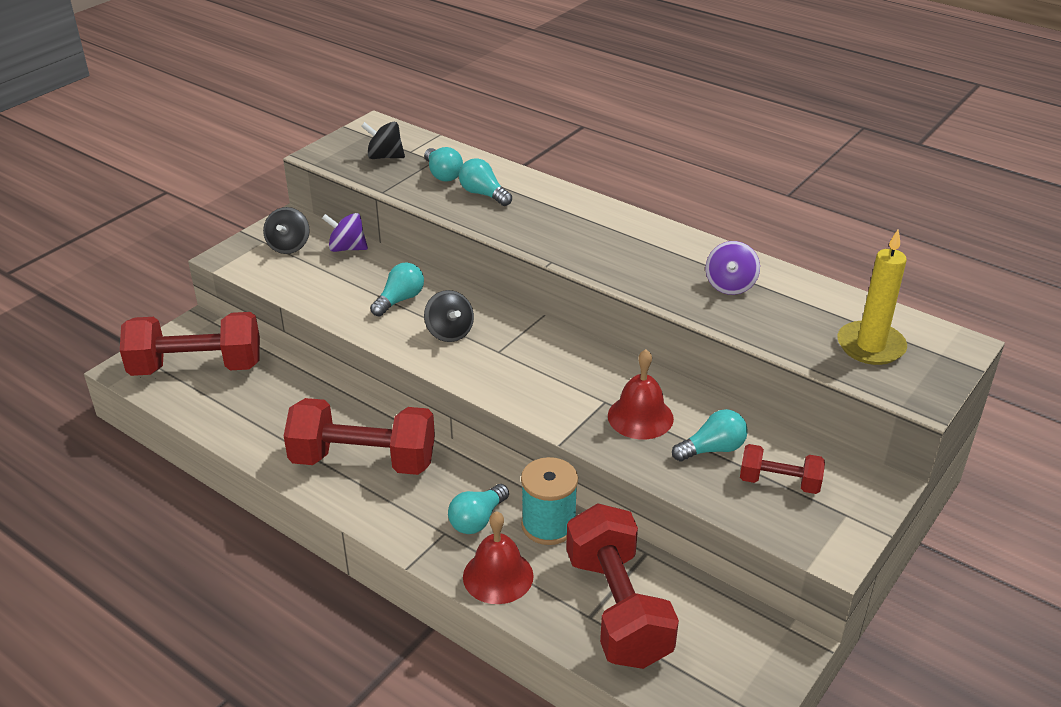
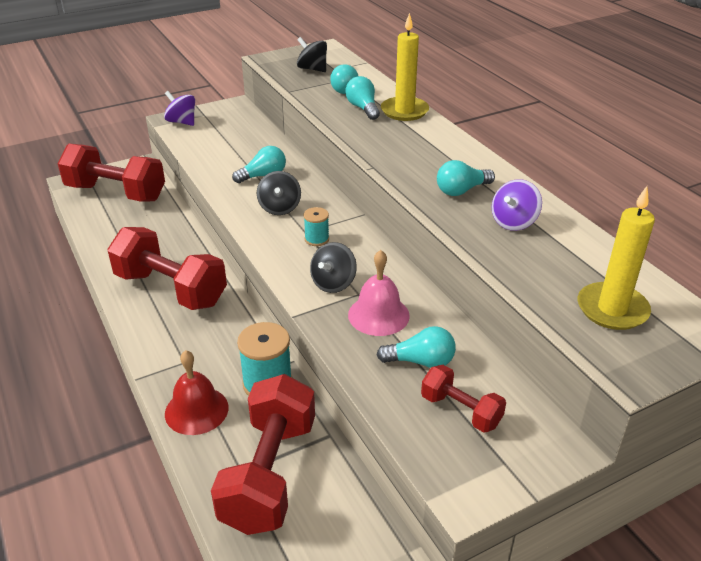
camera: 25 degrees right, 0 degrees up
(289, 246) = (218, 122): black spinning top -> black spinning top (333, 283)
(347, 248) = (257, 132): purple spinning top -> purple spinning top (182, 122)
(477, 519) = (216, 360): turquoise light bulb -> turquoise light bulb (461, 190)
(517, 356) = (316, 239): none -> turquoise spool
(530, 187) = (404, 111): none -> yellow candle
(640, 417) = (378, 315): red bell -> pink bell

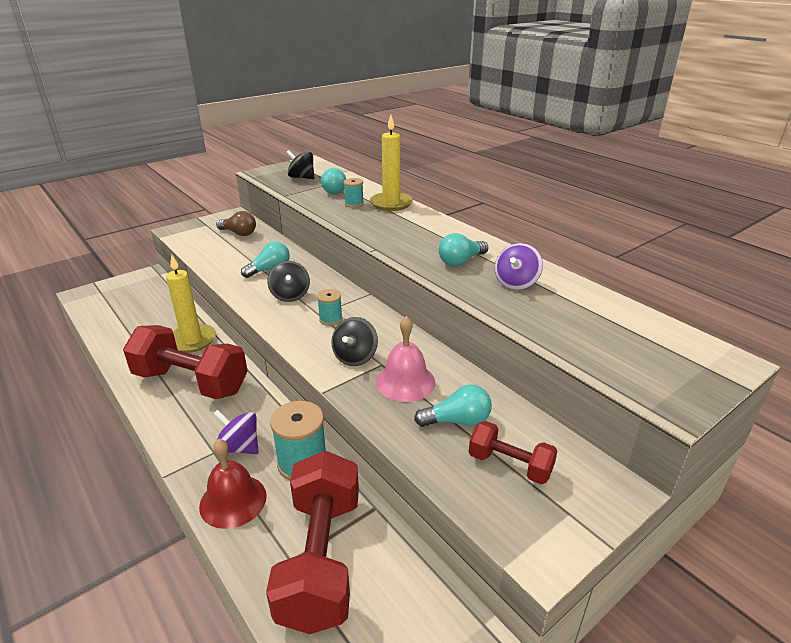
camera: 10 degrees left, 5 degrees down
(116, 193) = (127, 300): red dumbbell -> none
(182, 122) = (186, 232): purple spinning top -> purple spinning top (239, 447)
(237, 128) = (239, 233): none -> brown light bulb
(363, 108) = (354, 204): turquoise light bulb -> turquoise spool
(612, 309) = (632, 349): yellow candle -> yellow candle (192, 340)

